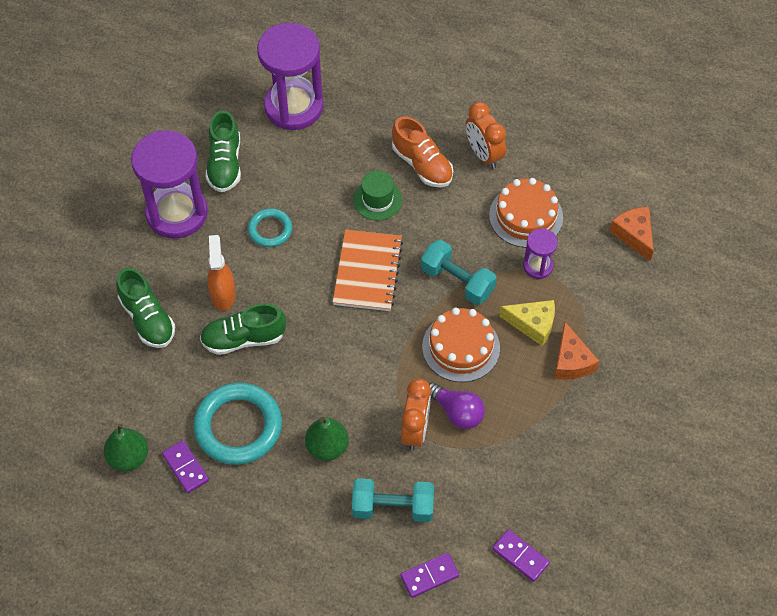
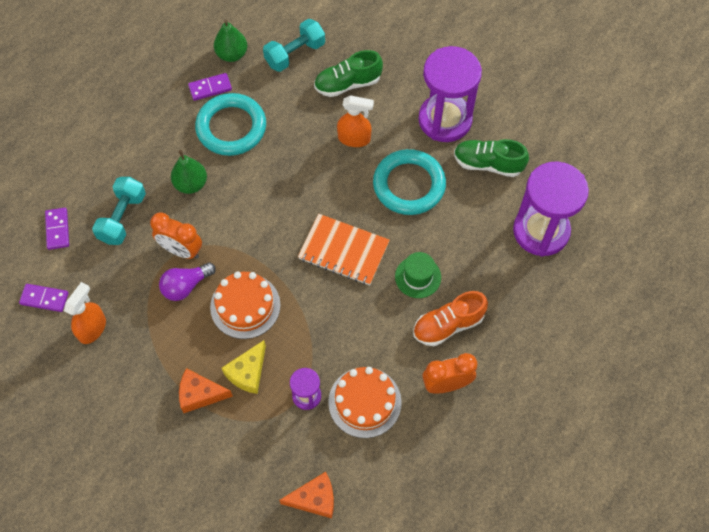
camera: 105 degrees right, 5 degrees up
(243, 339) = (308, 145): green shoe -> none
(270, 230) = (409, 185): turquoise ring -> turquoise ring, size x1.83
(457, 281) = (312, 321): turquoise dumbbell -> turquoise dumbbell (295, 54)
(520, 556) = (44, 298): purple domino -> purple domino turned 45 degrees clockwise
(538, 491) = (92, 328): none -> orange spray bottle

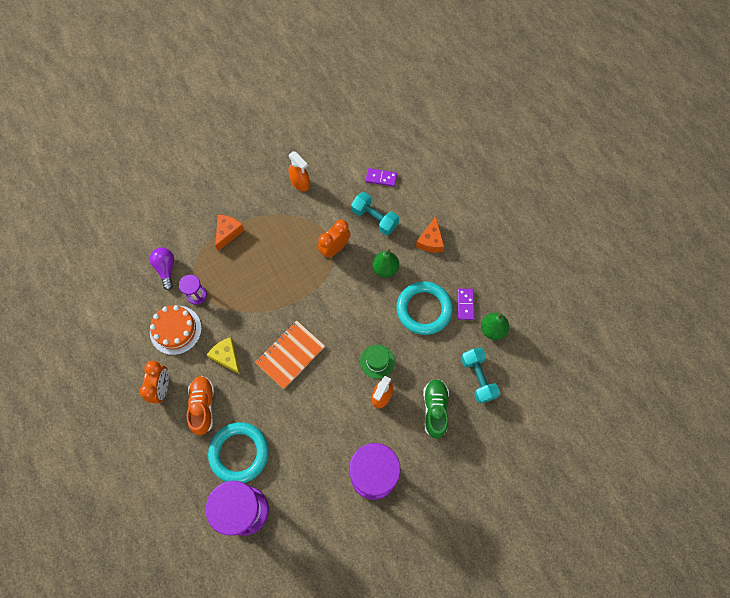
camera: 110 degrees right, 5 degrees up
(44, 298) = (333, 161): purple domino -> none
(186, 286) = (307, 244): purple light bulb -> purple light bulb (166, 269)
(245, 306) = (276, 277): orange cake -> none
(248, 372) = (229, 264): yellow cheese -> yellow cheese (227, 357)
(314, 499) = (130, 278): orange cheese -> orange cheese (430, 240)
(409, 185) = (325, 423): turquoise ring -> turquoise ring (239, 453)
(418, 277) = (248, 399): green hat -> green hat (377, 361)
(488, 164) = (320, 494): green shoe -> none

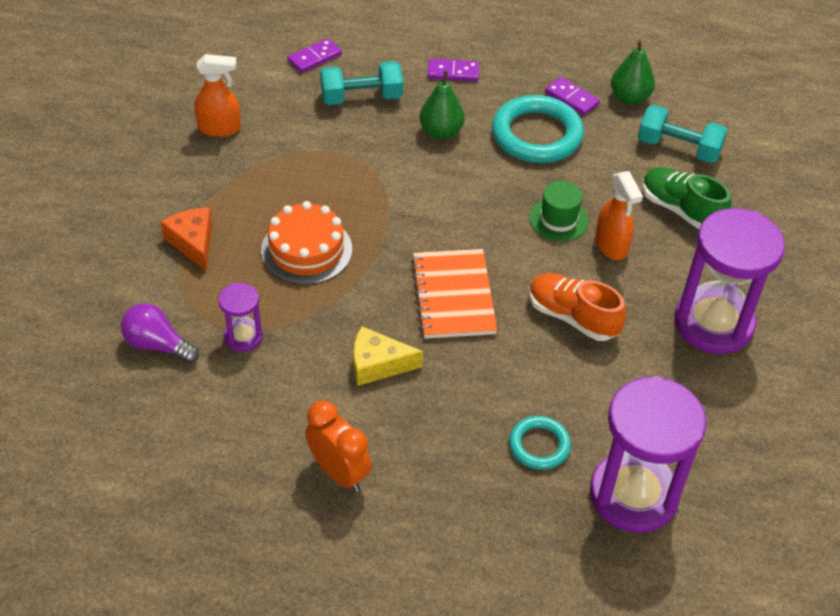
camera: 50 degrees left, 20 degrees down
(175, 330) = (267, 396): orange cake -> orange cake (306, 250)
(203, 406) = (423, 441): orange shoe -> orange shoe (572, 317)
(239, 453) = (539, 445): turquoise ring -> turquoise ring, size x0.54
(335, 248) = (355, 157): orange clock -> none
(430, 240) = (453, 72): orange cheese -> purple domino

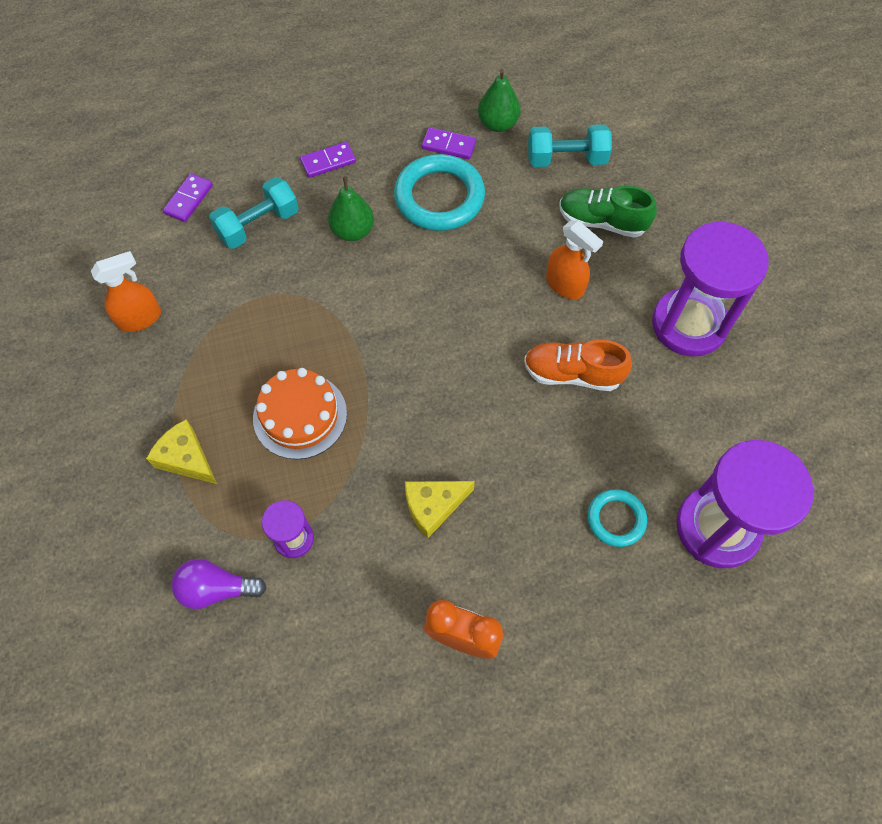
camera: 25 degrees left, 15 degrees up
(193, 242) = (186, 458): orange cheese -> yellow cheese
(453, 296) = (460, 401): orange notebook -> none
(558, 219) = (506, 278): green hat -> none

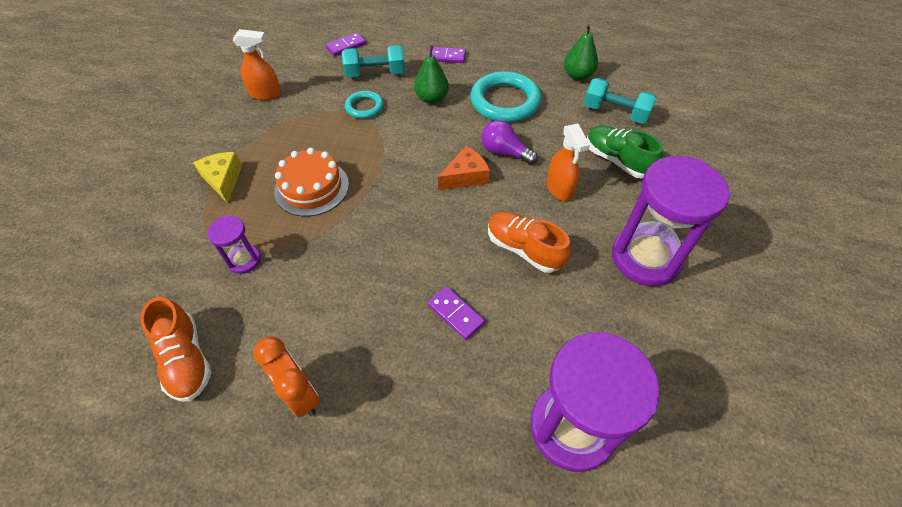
camera: 30 degrees right, 10 degrees down
(216, 589) = (171, 266): purple light bulb -> purple light bulb (504, 152)
(322, 672) = (186, 359): none -> orange shoe
(433, 506) = (353, 288): yellow cheese -> none
(448, 145) = (533, 75): purple domino -> purple domino (455, 314)
(460, 317) = (465, 176): none -> orange cheese
(616, 519) = (486, 372): turquoise ring -> turquoise ring (364, 107)

